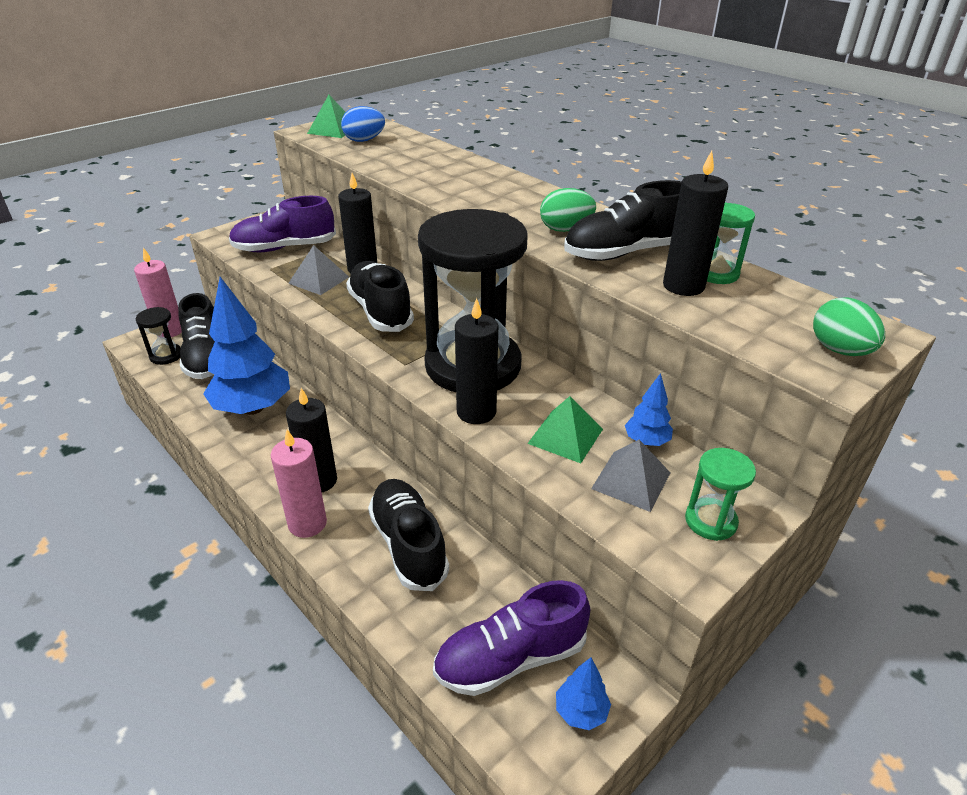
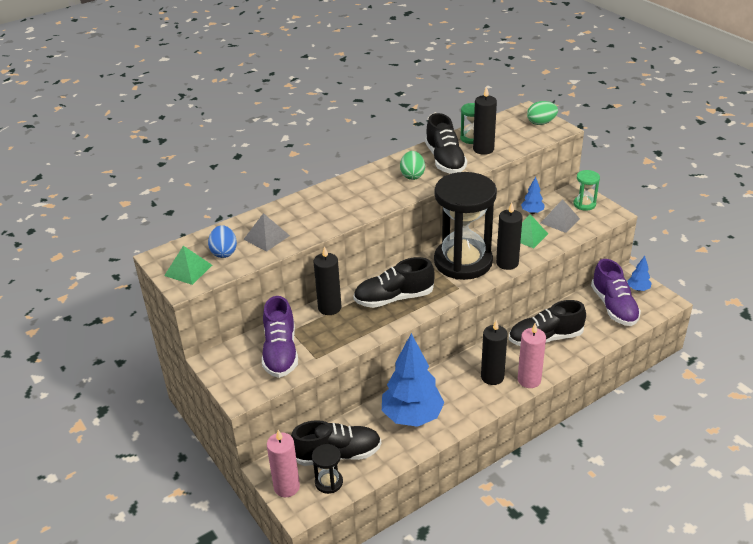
camera: 80 degrees left, 0 degrees up
(319, 280) = (341, 330): grey pyramid -> grey pyramid (266, 237)

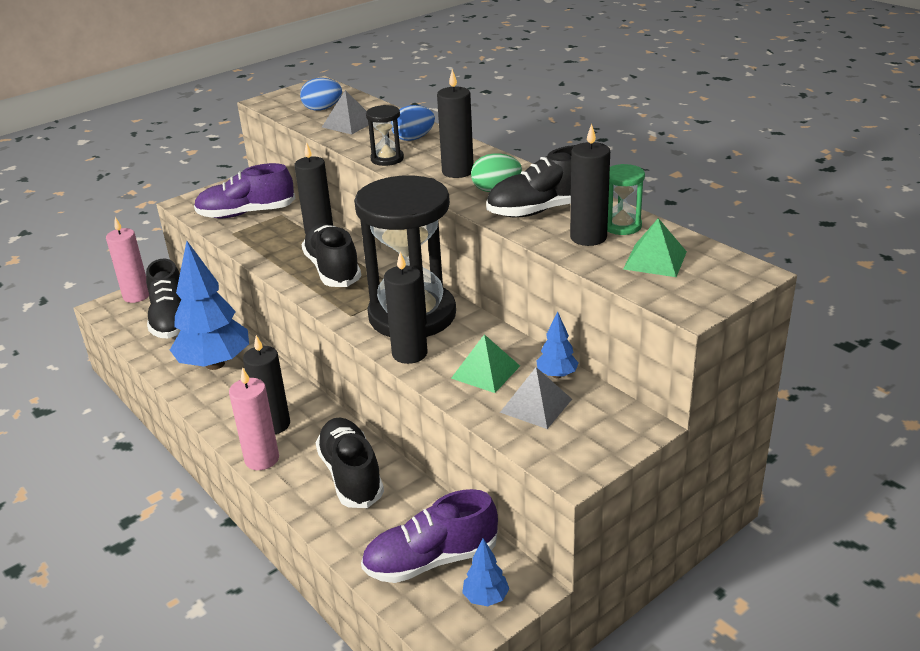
camera: 85 degrees right, 5 degrees down
(188, 270) = (294, 98): green pyramid -> green pyramid (655, 260)
(312, 206) = (413, 138): none -> blue egg
(329, 482) = (133, 319): black hourglass -> black hourglass (387, 159)
(379, 189) = (457, 171): none -> black candle
(541, 123) = (705, 287): green egg -> none
(584, 204) = (597, 435): green hourglass -> none

